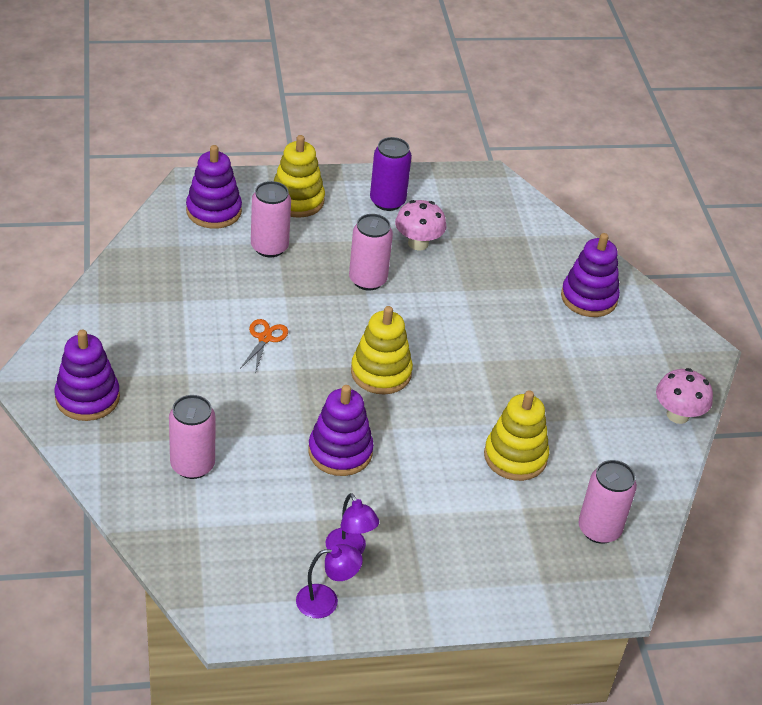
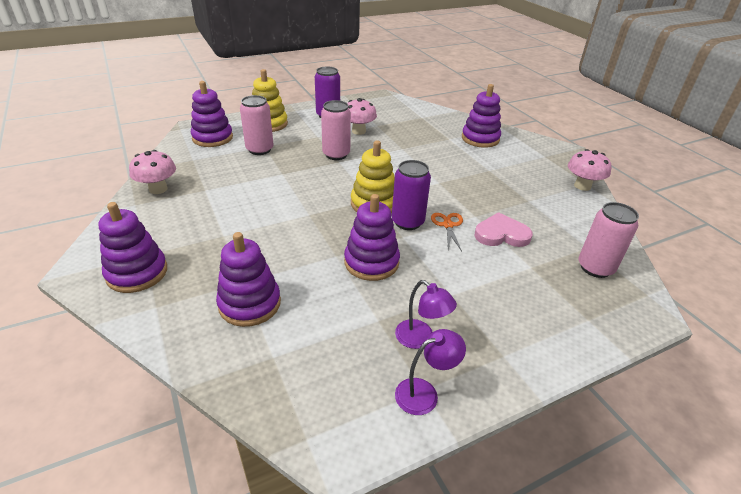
camera: 15 degrees left, 5 degrees down
(128, 285) = (158, 189): none -> pink mushroom
(192, 465) = (250, 304): pink can -> purple stacking toy
(265, 338) = (277, 200): orange scissors -> orange scissors (448, 225)
(409, 410) = (407, 222): none -> purple can
(515, 457) = (501, 234): yellow stacking toy -> pink heart

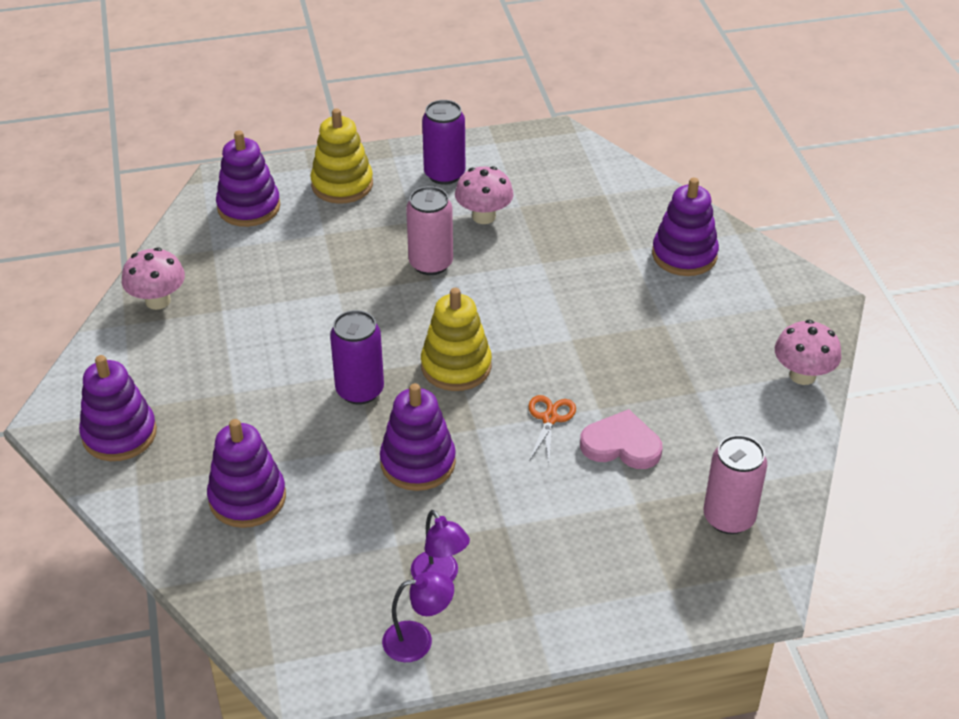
camera: 15 degrees right, 5 degrees up
(260, 149) = (315, 240): pink can -> none
(407, 222) = (493, 405): purple can -> purple can (360, 390)

